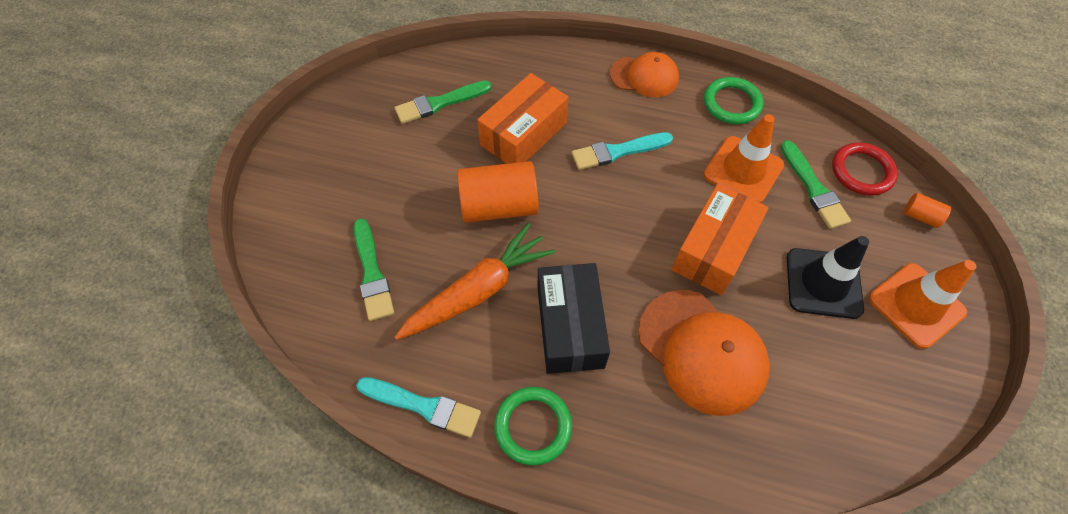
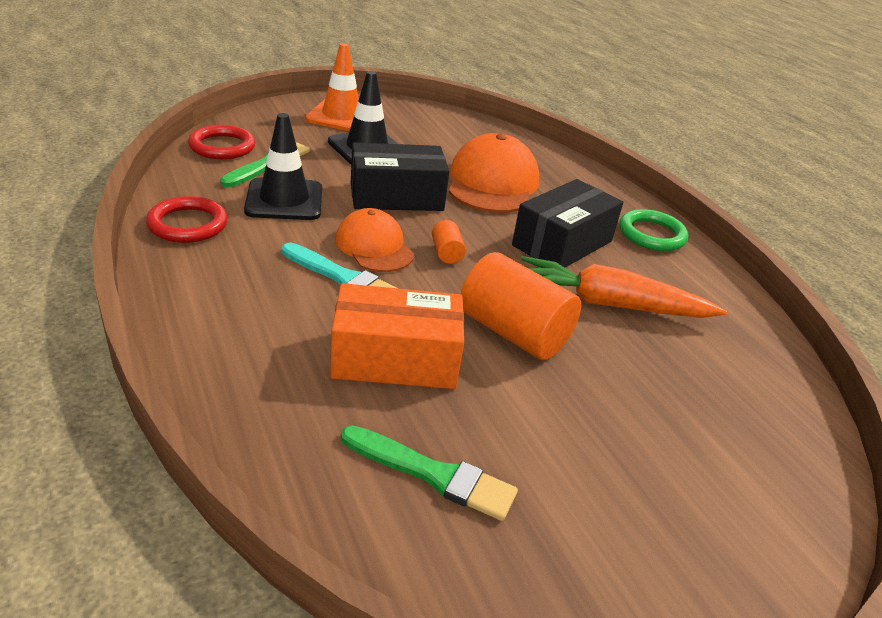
camera: 135 degrees left, 25 degrees down
(372, 273) = (704, 386): green brush -> none
(423, 406) = (727, 290): turquoise brush -> none
(644, 76) = (192, 296): orange cap -> orange cap (374, 246)
(713, 250) = (396, 196): orange box -> black box
(732, 103) = (188, 224): green ring -> red ring
(743, 170) = (284, 200): orange traffic cone -> black traffic cone
(920, 216) = (250, 121): orange cylinder -> orange cylinder (446, 253)

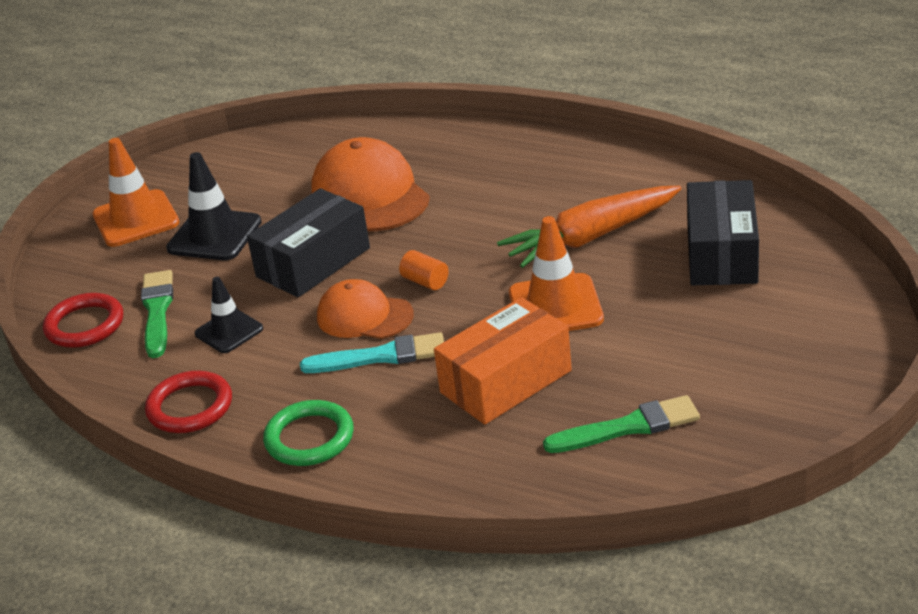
camera: 30 degrees left, 0 degrees up
(284, 200) = (229, 331): black traffic cone -> black traffic cone, size x0.64
(513, 332) = (555, 306): orange cylinder -> orange traffic cone
(562, 243) = (496, 211): black box -> black box (721, 253)
(651, 234) = (550, 156): green ring -> green ring (309, 438)

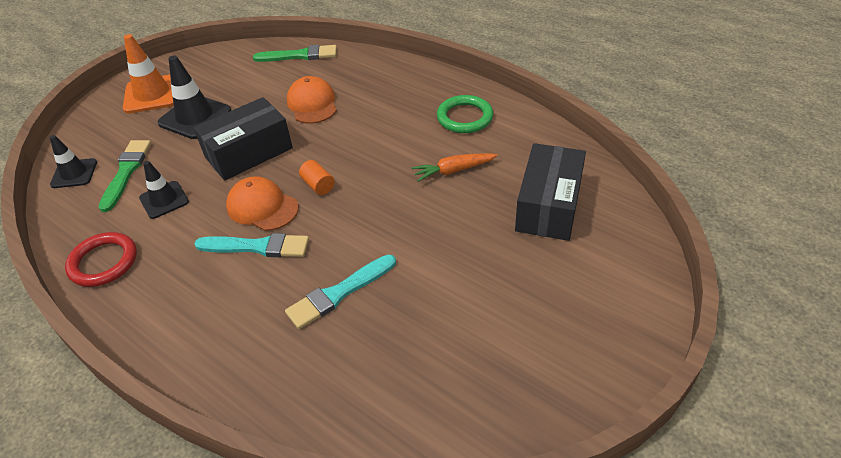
camera: 10 degrees right, 10 degrees up
(85, 325) = (74, 173): red ring -> black traffic cone
(309, 438) = (171, 313): green ring -> green ring (464, 117)
(370, 194) = (312, 104): orange cap -> orange cap, size x0.64
(506, 382) = (339, 293): orange box -> turquoise brush
(555, 306) = (404, 228): orange traffic cone -> none
(591, 237) = (453, 171): orange carrot -> orange carrot, size x0.56
(628, 427) = (418, 365): green brush -> green brush (300, 55)

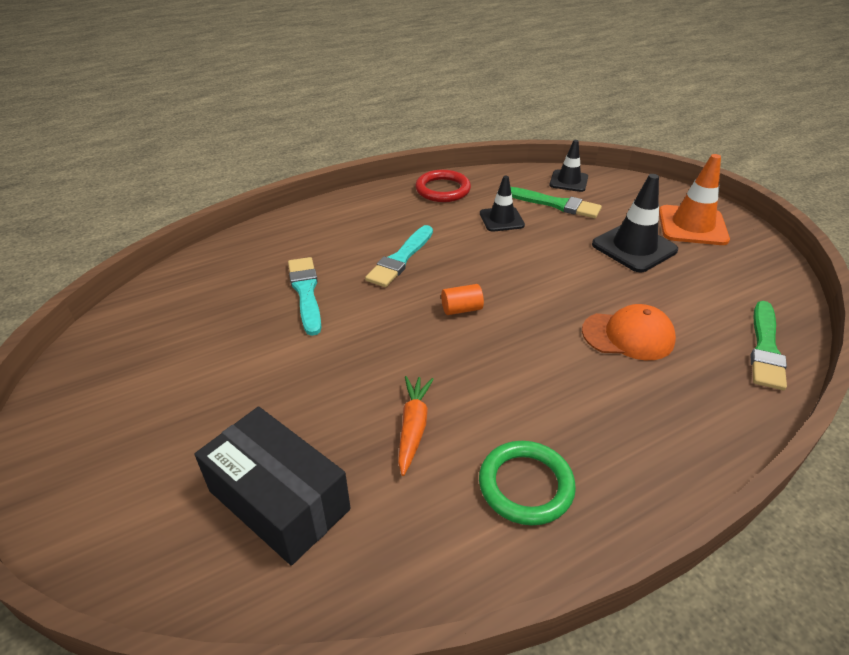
camera: 110 degrees right, 5 degrees down
(249, 152) = (548, 273): black box -> none
(262, 207) = (453, 269): orange cap -> none

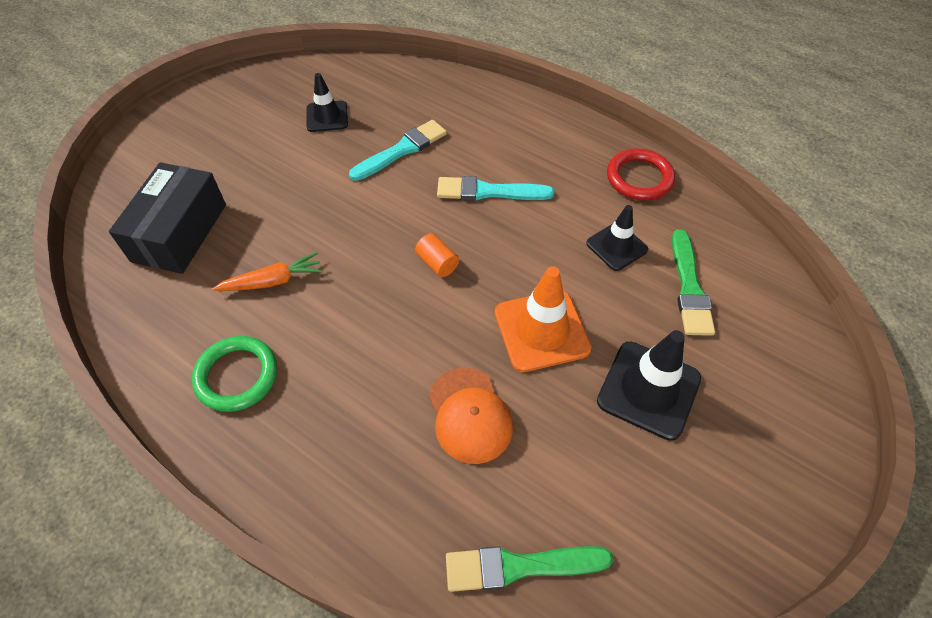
camera: 65 degrees right, 15 degrees up
(568, 181) = (757, 286): black traffic cone -> black traffic cone (327, 117)
(692, 226) = (752, 450): orange traffic cone -> orange traffic cone (541, 330)

